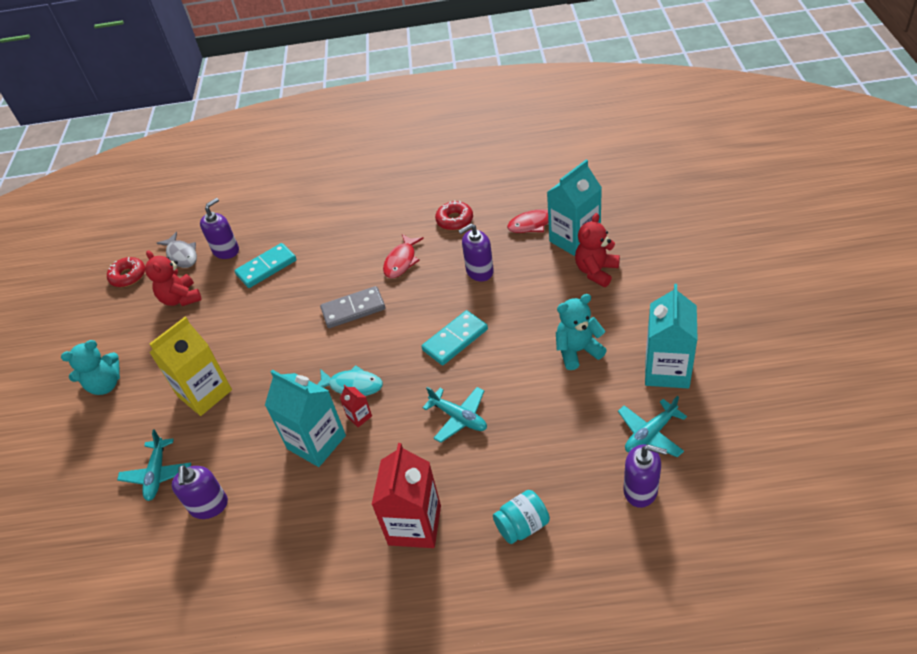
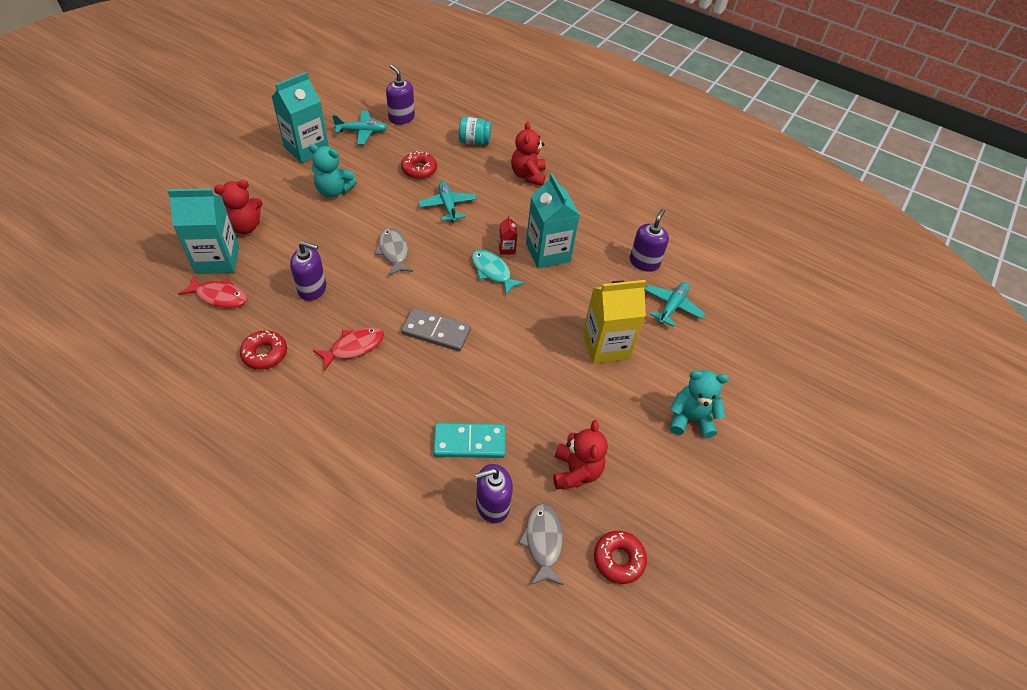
camera: 155 degrees left, 5 degrees up
(414, 525) = (528, 175): red carton -> red teddy bear
(455, 339) = (393, 252): turquoise domino -> grey fish
(534, 436) = (419, 169): none -> red donut

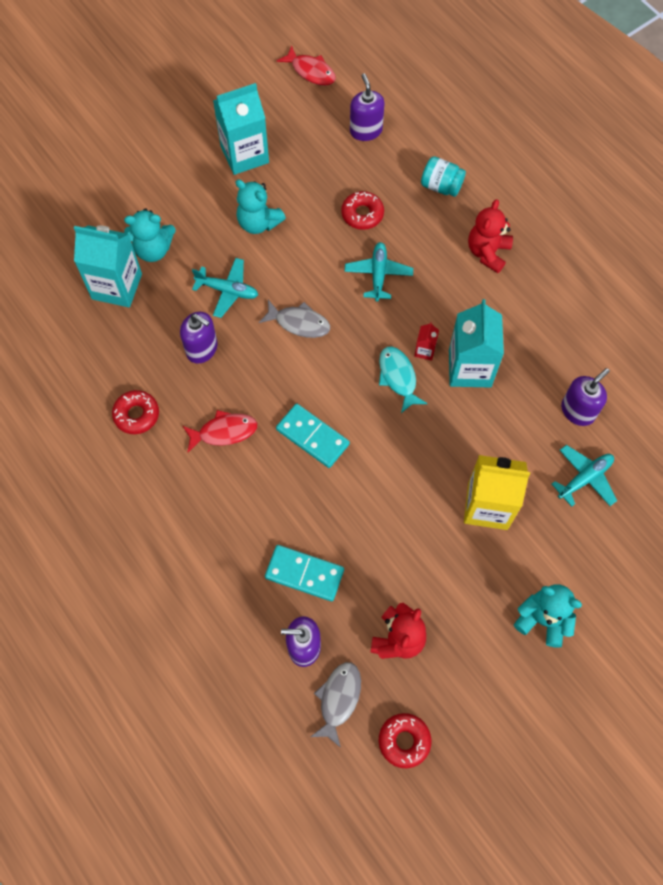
camera: 25 degrees right, 15 degrees up
(219, 296) = (109, 333): red fish -> red fish (311, 71)
(245, 226) = (153, 249): red teddy bear -> turquoise teddy bear
(362, 132) = (313, 142): turquoise plane -> turquoise plane (227, 290)
(393, 252) = (299, 323): grey fish -> grey fish turned 105 degrees clockwise
(436, 332) = (312, 437): grey domino -> turquoise domino

